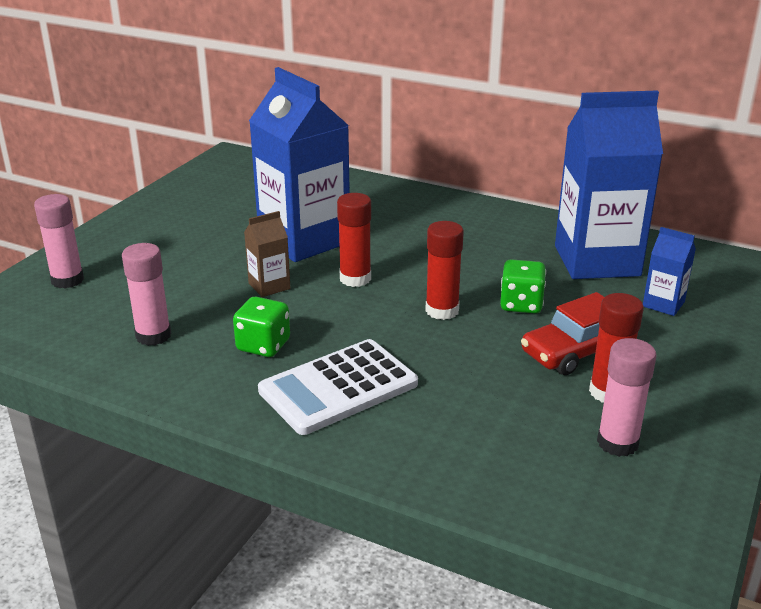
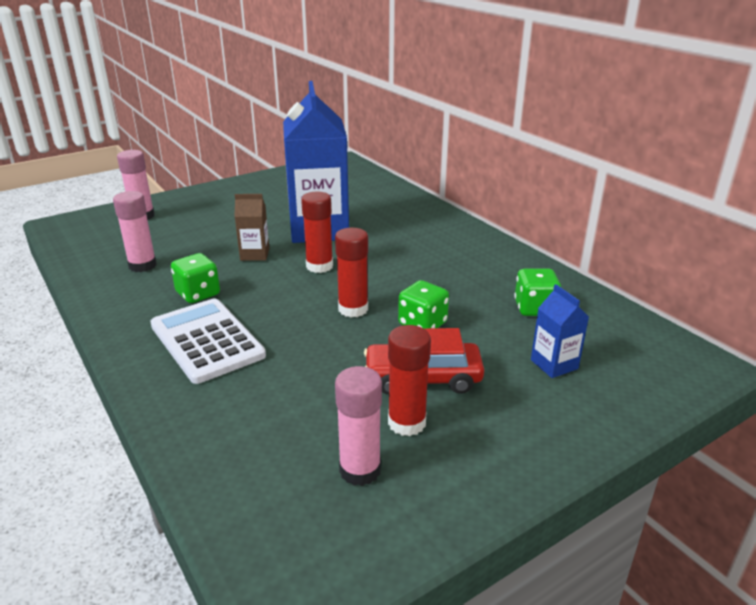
camera: 30 degrees right, 0 degrees up
(338, 387) = (207, 340): white calculator -> white calculator turned 60 degrees clockwise
(596, 261) = (534, 308): blue carton -> green dice

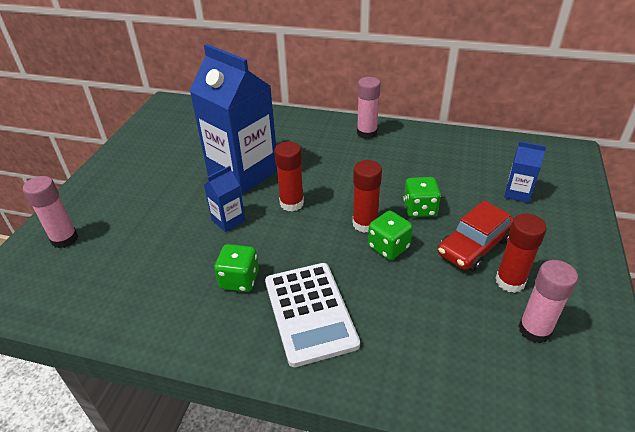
camera: 40 degrees left, 10 degrees up
(142, 265) = (148, 284): pink glue stick -> pink glue stick (367, 133)
(207, 340) = (309, 312): white calculator -> white calculator turned 120 degrees counterclockwise
(255, 254) = (228, 220): brown carton -> blue carton
(534, 308) = (458, 161): green dice -> green dice (388, 247)

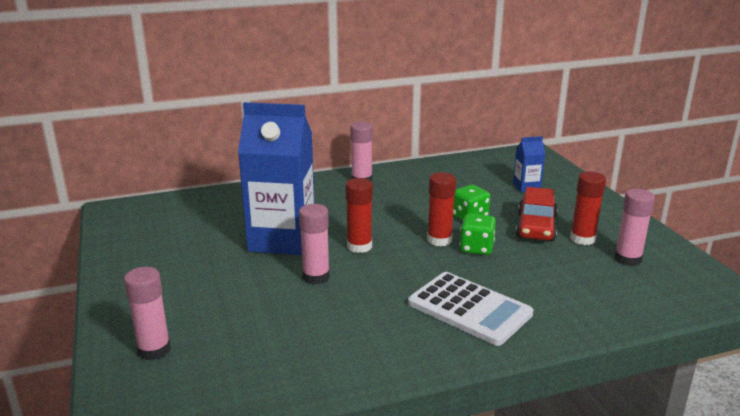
camera: 35 degrees left, 15 degrees down
(228, 220) = (316, 276): blue carton -> pink glue stick
(239, 280) = (383, 311): green dice -> none

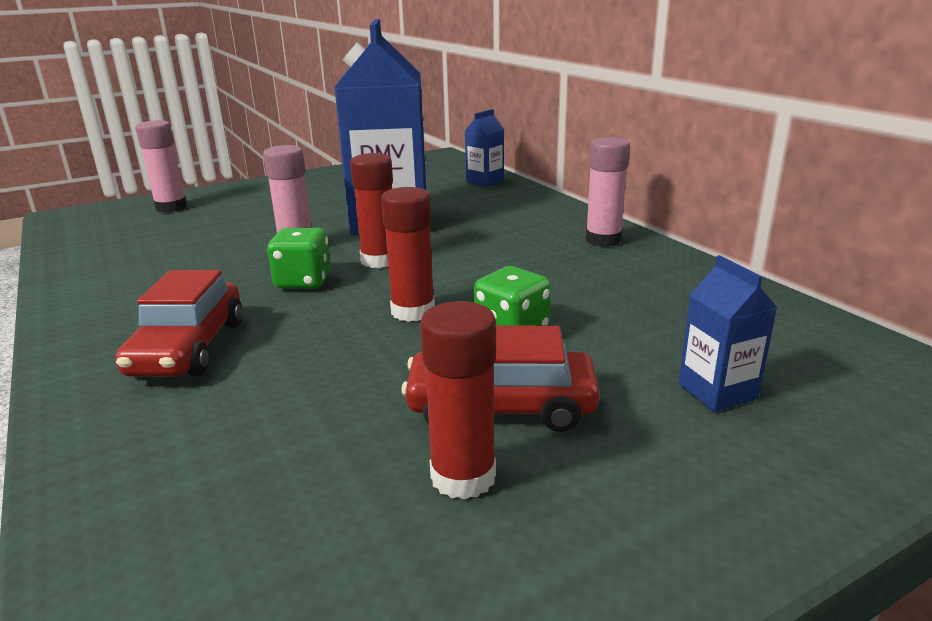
camera: 80 degrees right, 0 degrees up
(213, 198) = (485, 181): none -> blue carton
(469, 309) = (188, 348): white calculator -> red car
(476, 248) = (389, 344): green dice -> green dice (303, 281)
(627, 259) = (364, 557): pink glue stick -> none

